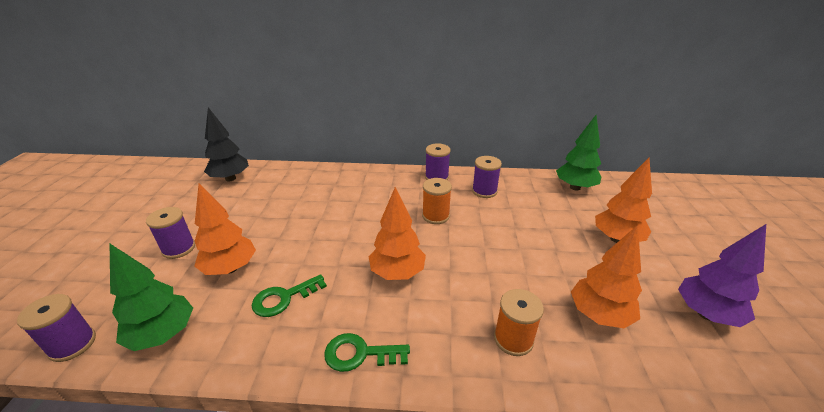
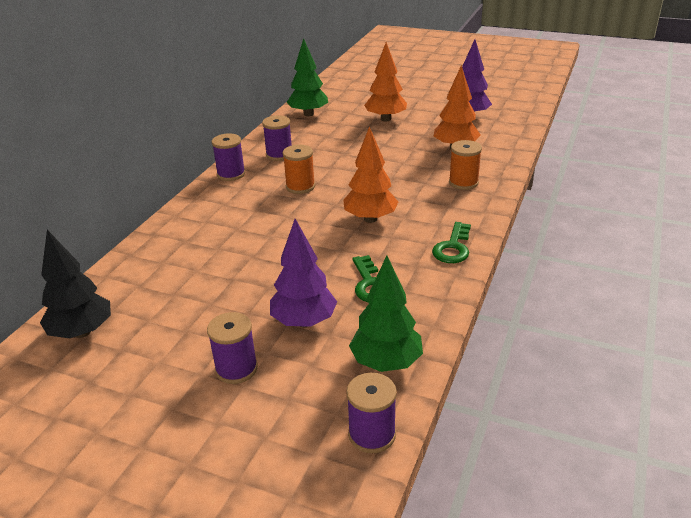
camera: 70 degrees left, 0 degrees up
(230, 268) = (304, 322): orange tree -> purple tree

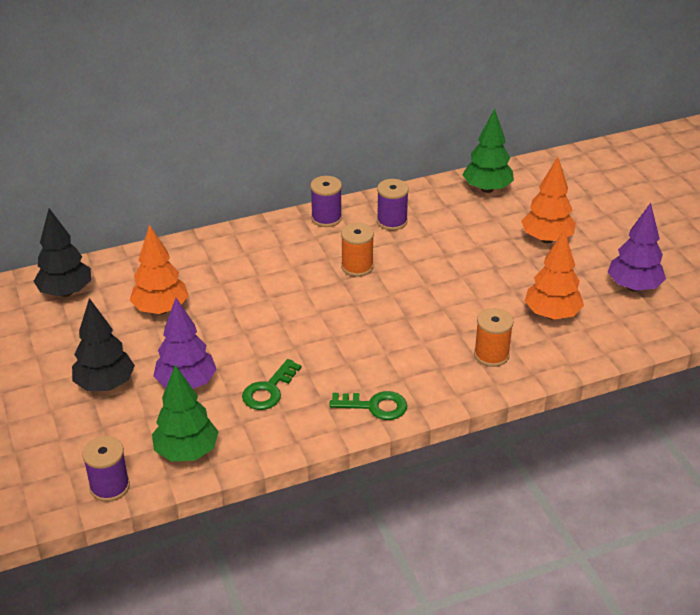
camera: 45 degrees right, 5 degrees up
(236, 369) = (105, 385): purple spool -> black tree
(370, 219) = (359, 335): orange tree -> orange tree (161, 309)
(453, 247) = (374, 406): green key -> green key turned 150 degrees counterclockwise

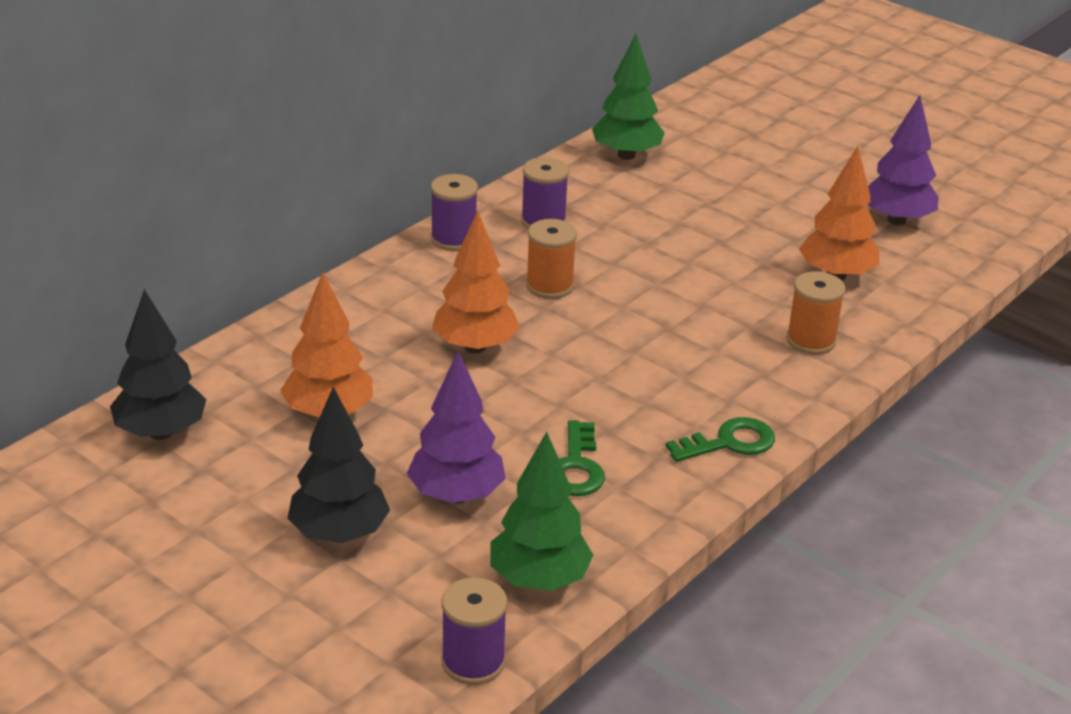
camera: 30 degrees left, 5 degrees down
(546, 239) = (750, 194): orange tree -> orange tree (475, 347)

